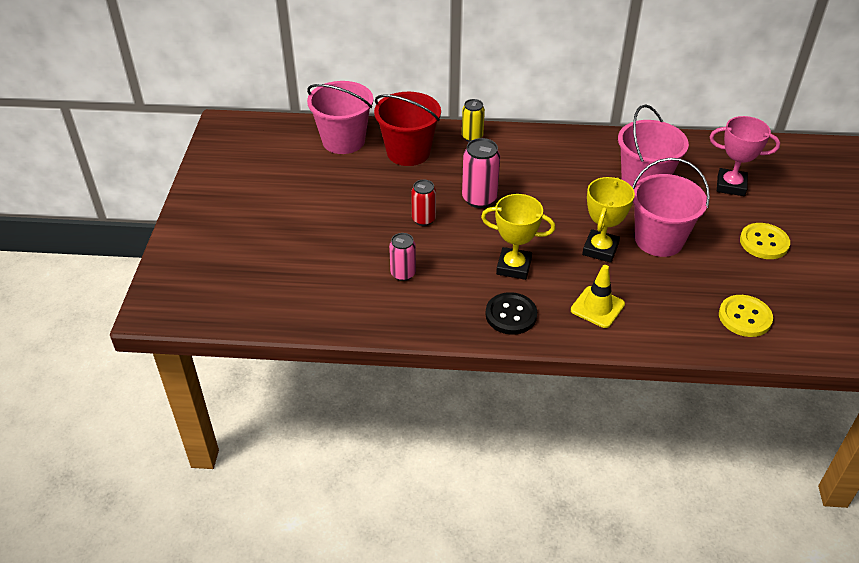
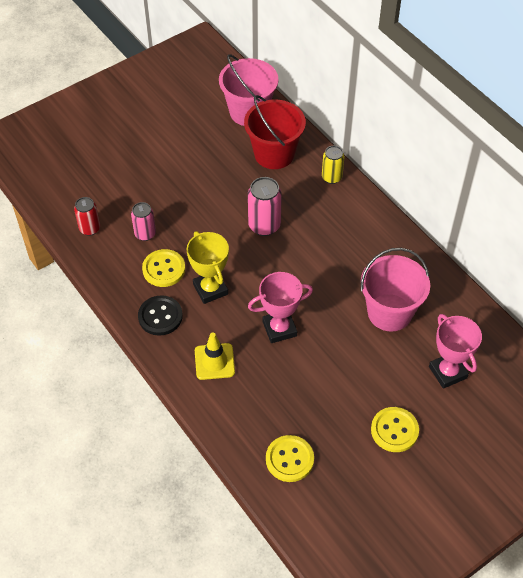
camera: 50 degrees right, 10 degrees up
(423, 219) = (210, 209): red can -> red can (90, 228)
(458, 283) = (164, 269): none -> yellow button
(600, 249) = (279, 329): yellow trophy -> pink trophy
(659, 240) = (327, 359): pink bucket -> none

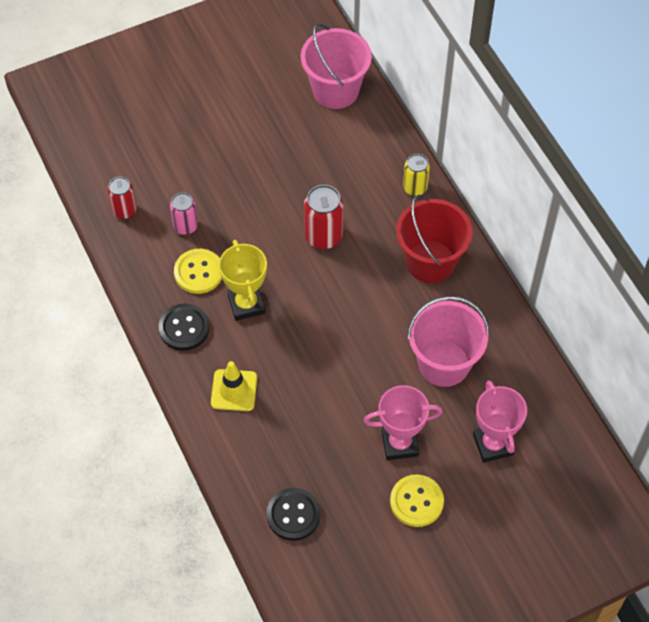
camera: 10 degrees right, 5 degrees up
(264, 225) = (323, 236): pink can -> red can
(274, 154) = (354, 148): red bucket -> red bucket (430, 261)
(279, 329) = (314, 363): pink trophy -> pink trophy (400, 443)
(289, 459) = (293, 515): yellow button -> black button

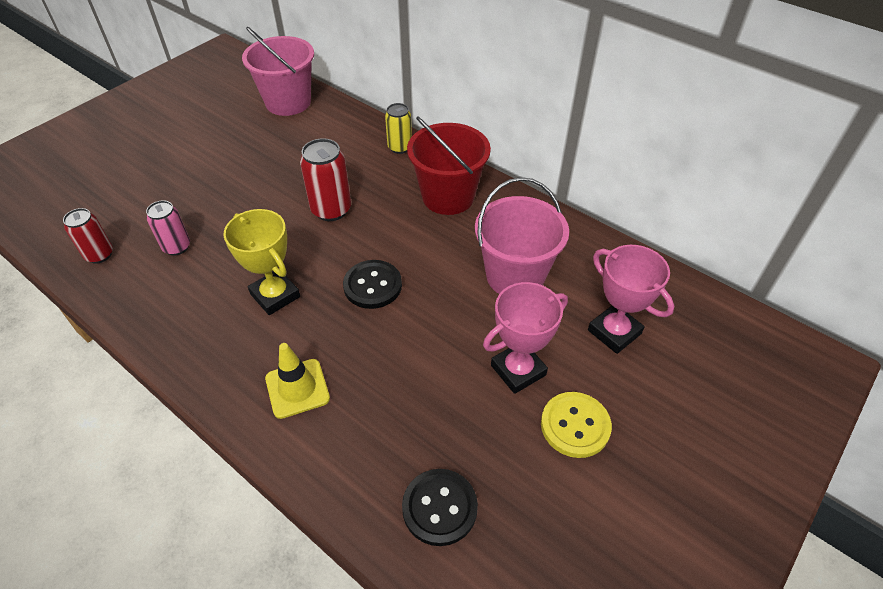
camera: 25 degrees left, 10 degrees down
(184, 328) = (209, 344): black button -> black button (372, 286)
(198, 272) = (207, 284): yellow button -> none

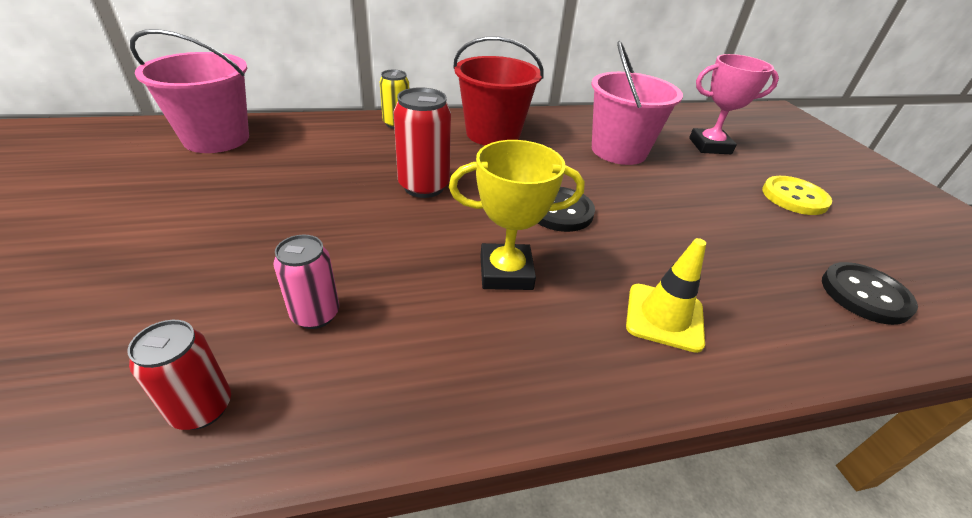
camera: 55 degrees left, 10 degrees down
(518, 370) = (723, 193): pink trophy -> none

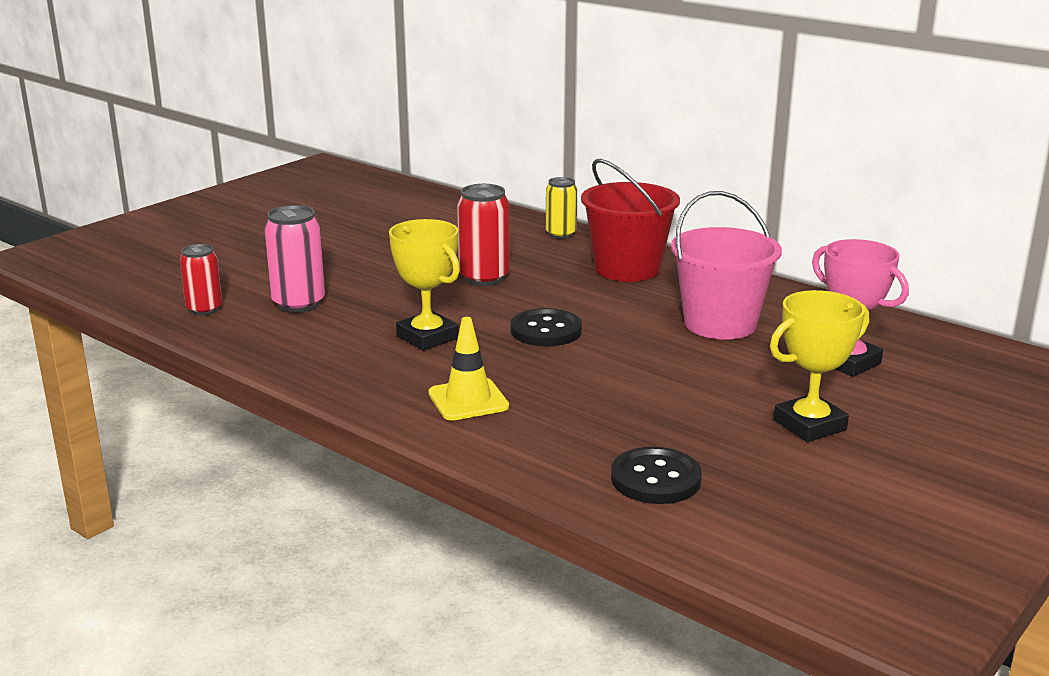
camera: 55 degrees right, 15 degrees down
(216, 138) = (414, 202): pink bucket -> none
(315, 314) = (298, 304): pink can -> pink can, size x1.51
(794, 197) = (809, 425): yellow button -> yellow trophy

